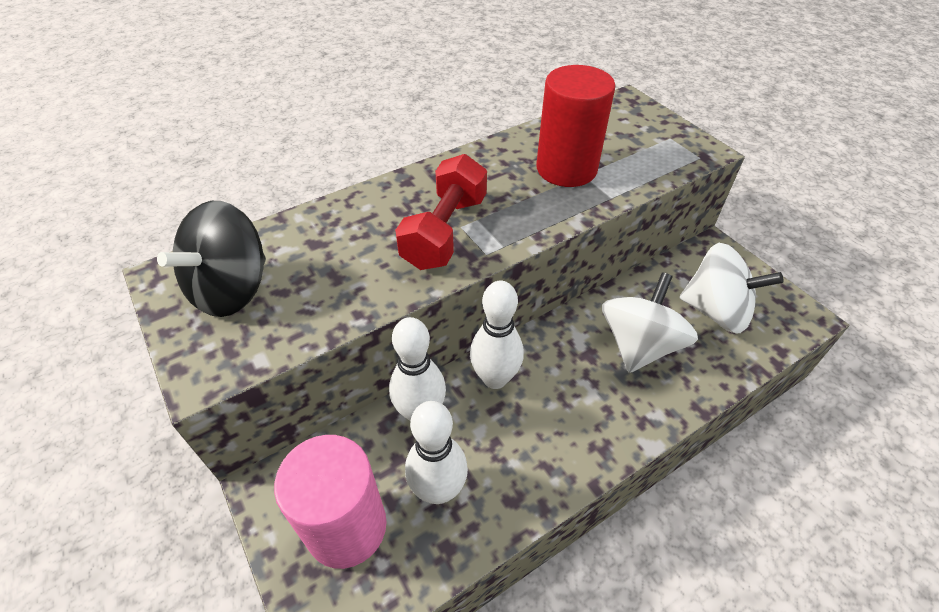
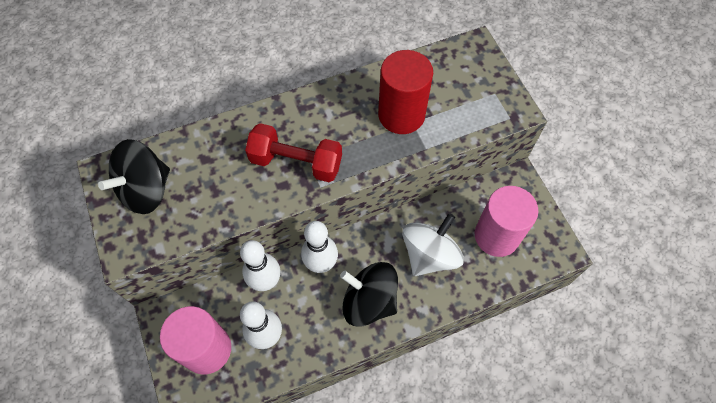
camera: 10 degrees right, 15 degrees up
(445, 231) = (296, 162): red dumbbell -> red dumbbell turned 75 degrees clockwise
(577, 416) = (369, 301): none -> black spinning top
(716, 311) = (496, 236): white spinning top -> pink cylinder

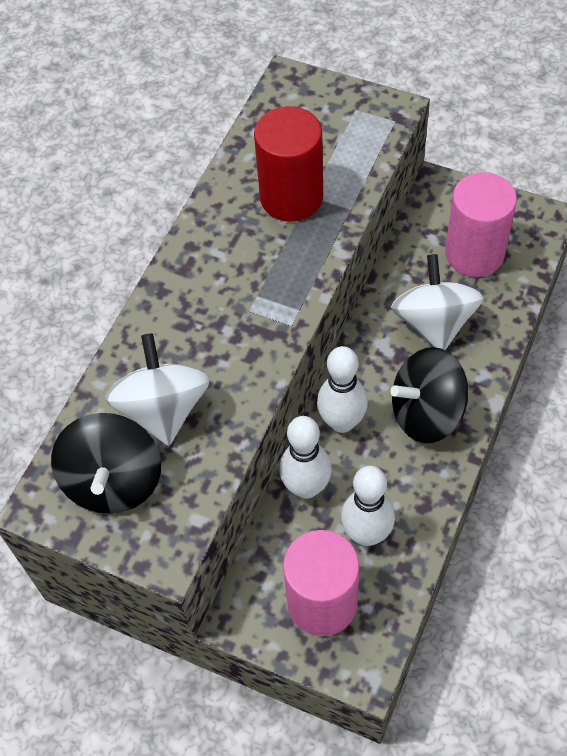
camera: 40 degrees left, 5 degrees down
(209, 174) = (163, 409): none -> white spinning top
(296, 162) = (240, 323): red dumbbell -> none

